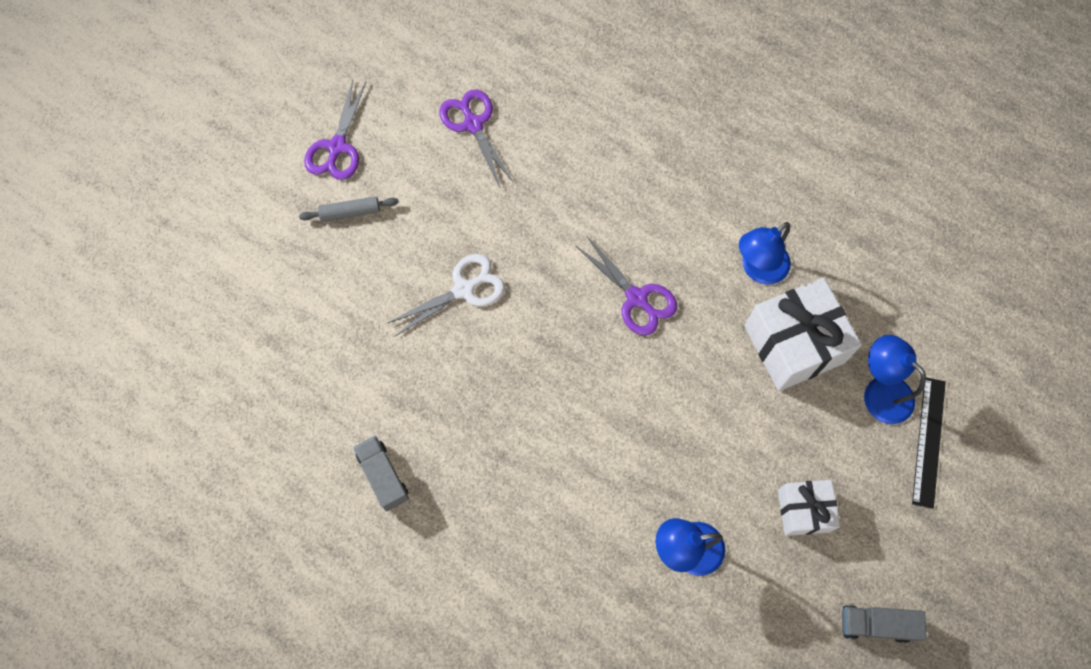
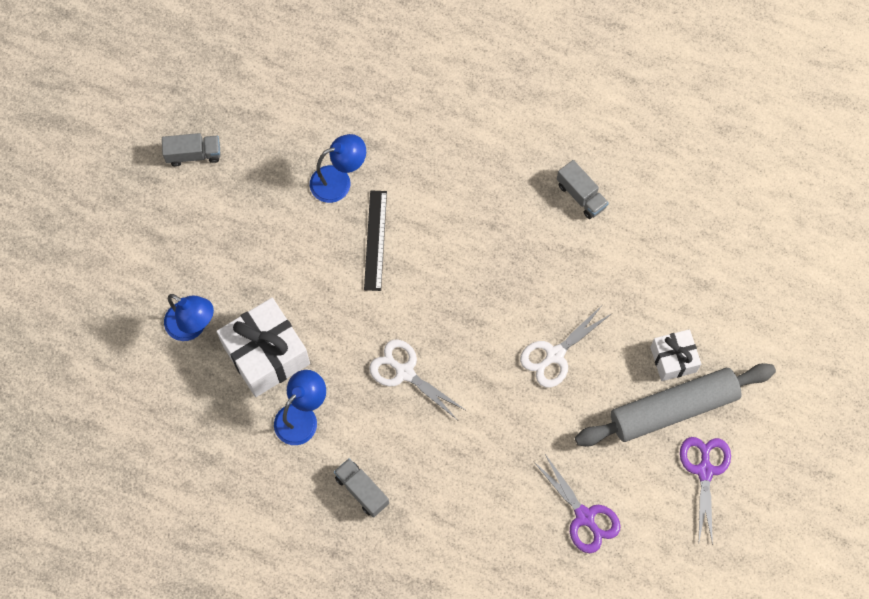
camera: 170 degrees right, 0 degrees up
(350, 212) = (673, 408): grey rolling pin -> grey rolling pin, size x2.38
(637, 298) = (404, 372): purple scissors -> white scissors
(700, 185) = (362, 490): none -> grey truck
(803, 510) = (251, 224): white gift -> white gift (673, 359)
(928, 441) = (152, 293): black ruler -> black ruler (375, 240)

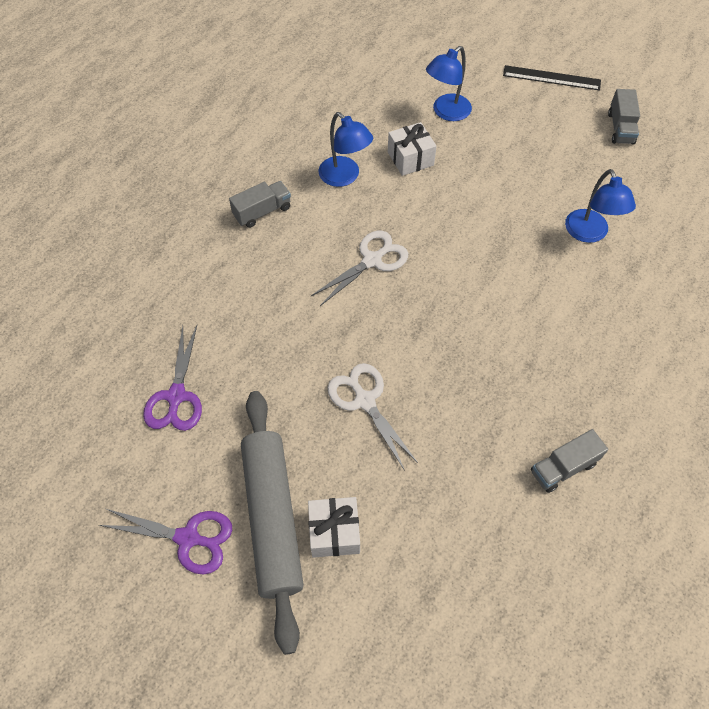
camera: 100 degrees right, 10 degrees down
(266, 355) = (410, 158): white gift -> white gift, size x0.58
(375, 240) = (520, 255): black ruler -> black ruler (551, 78)
(584, 517) = (176, 396): purple scissors -> purple scissors turned 60 degrees counterclockwise

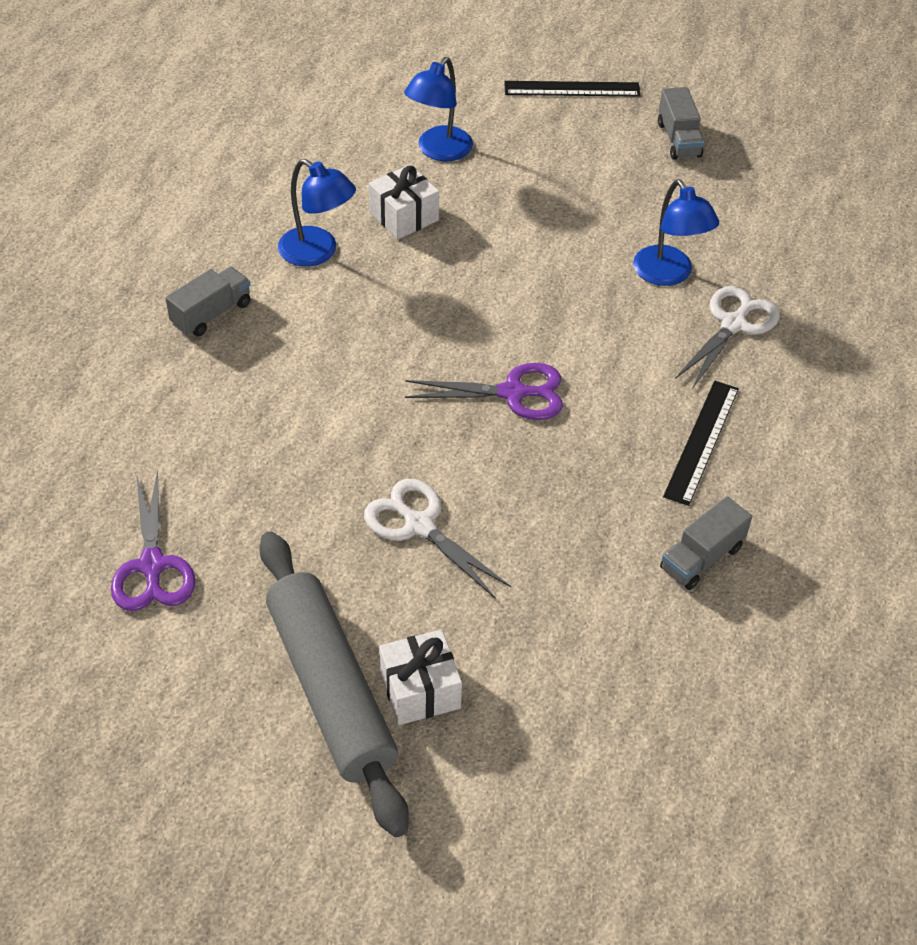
camera: 15 degrees left, 10 degrees down
(188, 538) = (219, 736): purple scissors -> purple scissors (513, 393)
(372, 260) = (384, 352): white scissors -> white scissors (733, 324)
(584, 372) = (701, 441): none -> black ruler

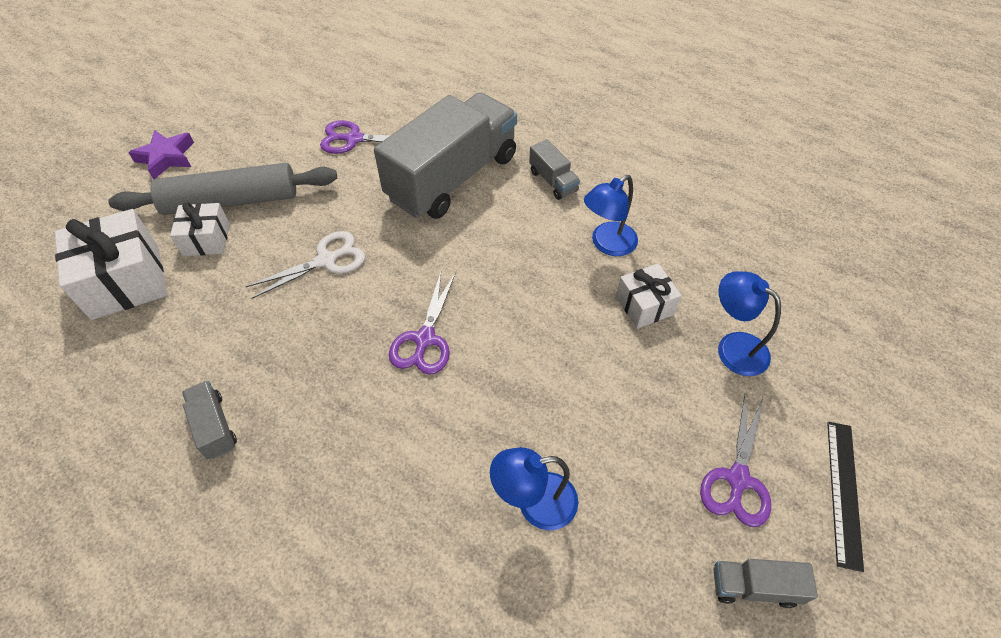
camera: 105 degrees right, 5 degrees up
(224, 421) = (453, 178): none -> grey truck
(243, 840) = (166, 157): none -> purple star
(529, 764) = (126, 281): none -> white gift
(587, 148) = (737, 479): none -> purple scissors
(701, 441) = (324, 465): black ruler -> none
(733, 324) = (453, 544): white scissors -> none

